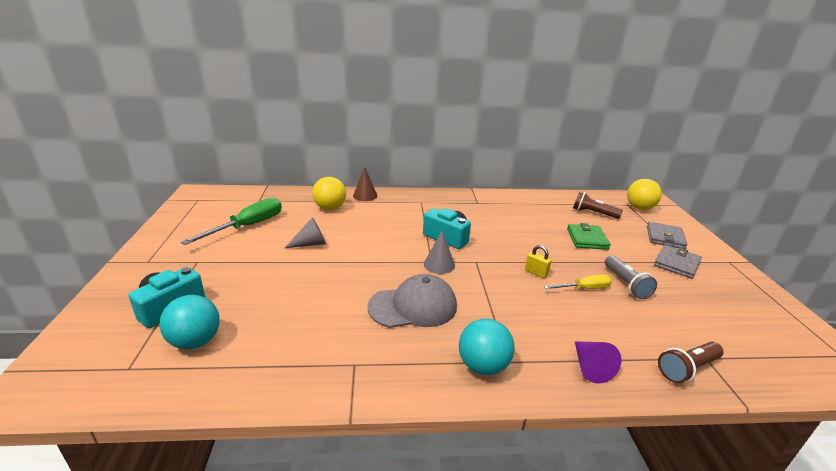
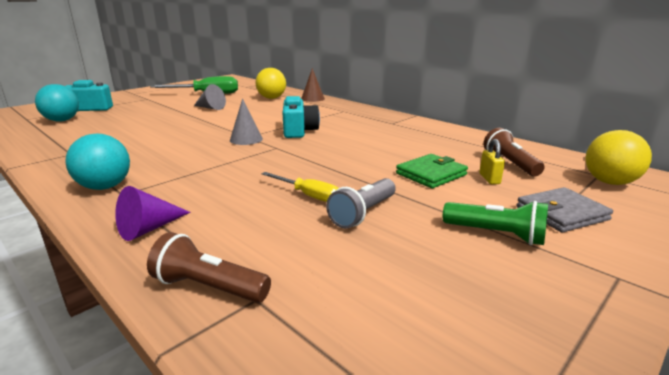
camera: 50 degrees right, 5 degrees down
(413, 306) = (167, 148): grey cap -> none
(536, 273) = (300, 170): yellow padlock -> yellow padlock (489, 179)
(676, 264) = (496, 234): grey wallet -> green flashlight

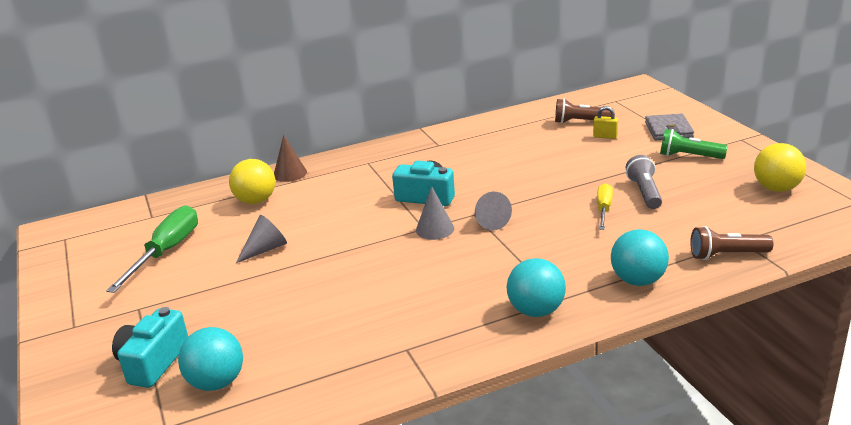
camera: 65 degrees left, 5 degrees up
(149, 228) = (638, 280): purple cone -> turquoise ball
(209, 287) = (726, 255): brown flashlight -> brown flashlight turned 45 degrees clockwise
(266, 153) = (489, 220): none -> grey cone
(308, 195) = (604, 209): yellow screwdriver -> yellow screwdriver turned 45 degrees counterclockwise
(363, 213) = (644, 192): grey flashlight -> grey flashlight turned 150 degrees counterclockwise
(431, 174) = (585, 155): green wallet -> none
(496, 234) = (689, 156): green flashlight -> green flashlight turned 120 degrees counterclockwise
(609, 182) = (630, 102): yellow ball -> yellow ball (776, 188)

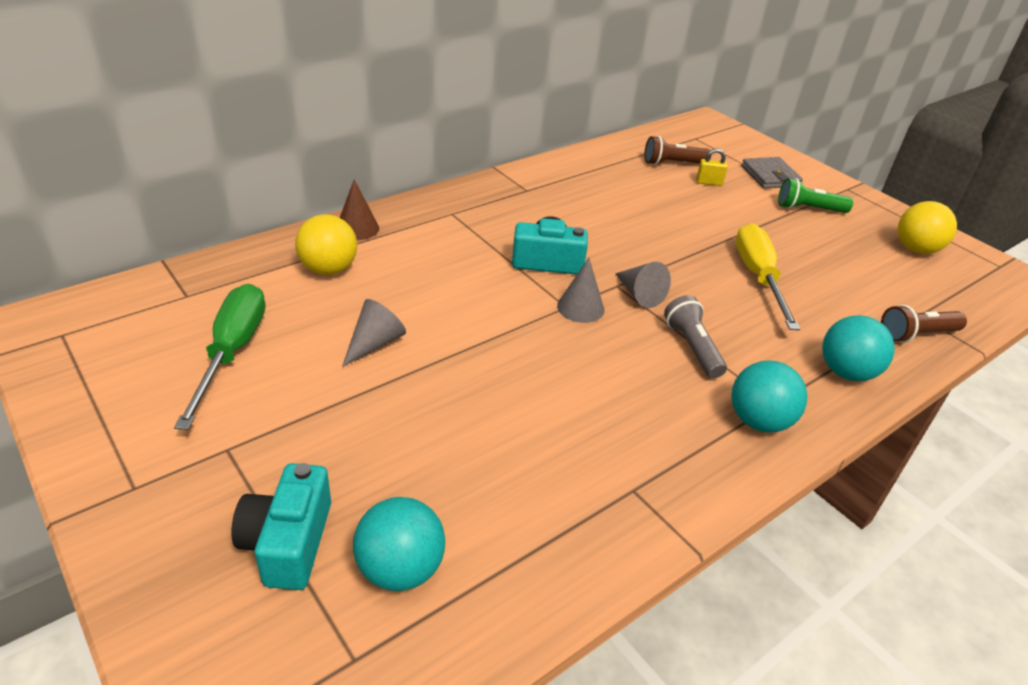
camera: 20 degrees left, 10 degrees up
(604, 209) = (758, 277): yellow screwdriver -> yellow screwdriver, size x1.72
(644, 192) = (789, 255): grey flashlight -> grey flashlight (692, 347)

